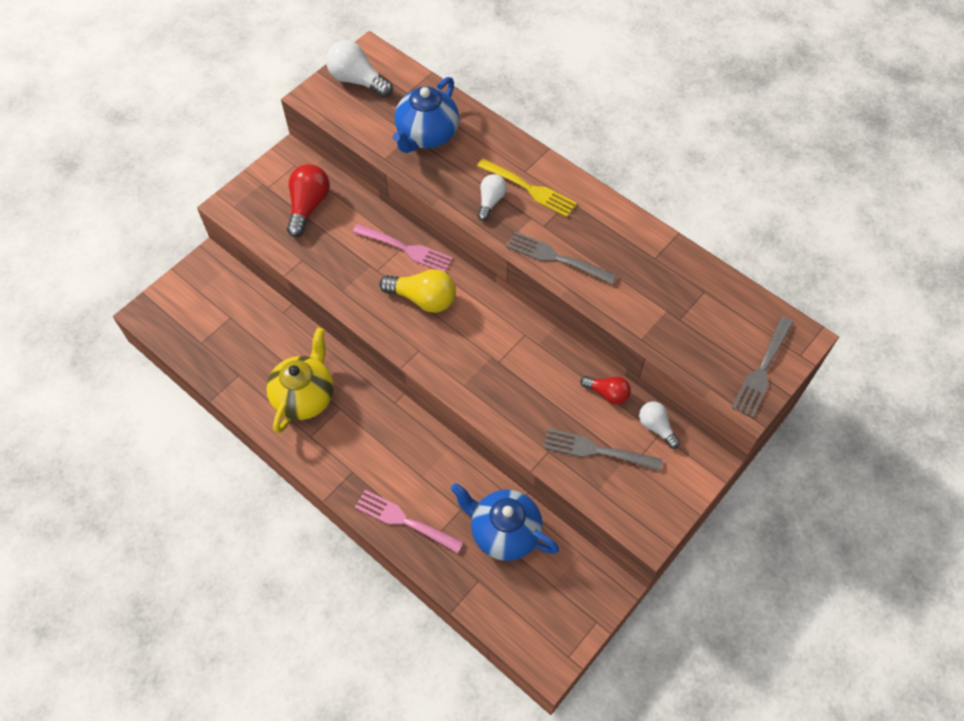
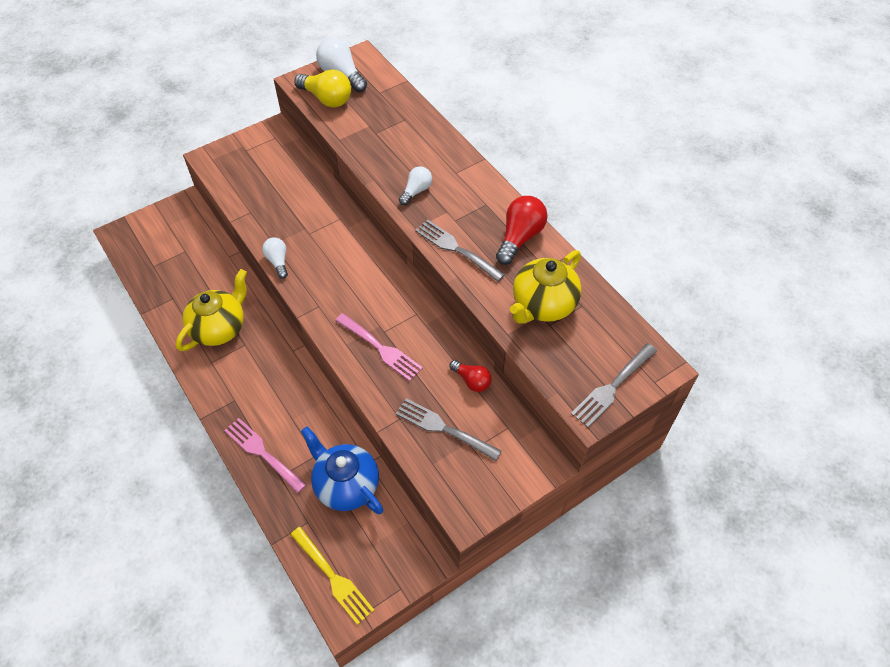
camera: 15 degrees right, 5 degrees down
(308, 206) = (272, 171): red light bulb -> red light bulb (520, 237)
(406, 249) = (340, 221): pink fork -> pink fork (380, 348)
(423, 299) = (339, 265): yellow light bulb -> yellow light bulb (327, 99)
(427, 135) = (382, 128): blue teapot -> none
(529, 189) = (454, 188): yellow fork -> yellow fork (333, 577)
(656, 427) = (506, 421): white light bulb -> white light bulb (278, 261)
(666, 299) = (543, 305): none -> yellow teapot

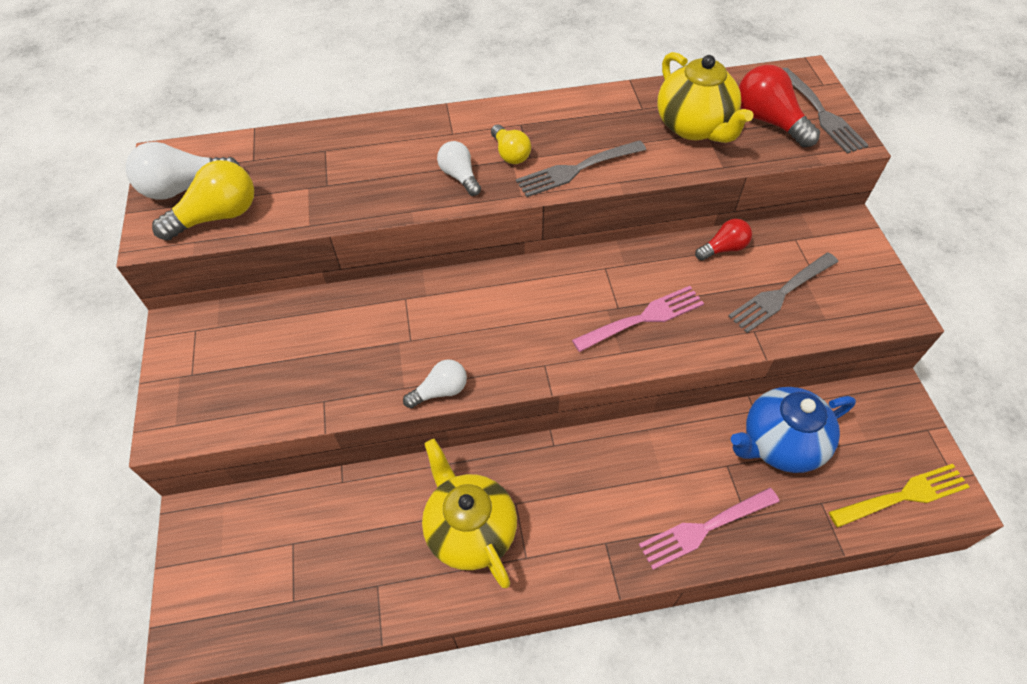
camera: 65 degrees left, 0 degrees up
(278, 261) = (440, 391): white light bulb -> white light bulb turned 150 degrees clockwise
(452, 209) = (510, 154): none -> yellow light bulb
(520, 237) = (587, 113): red light bulb -> red light bulb (768, 121)

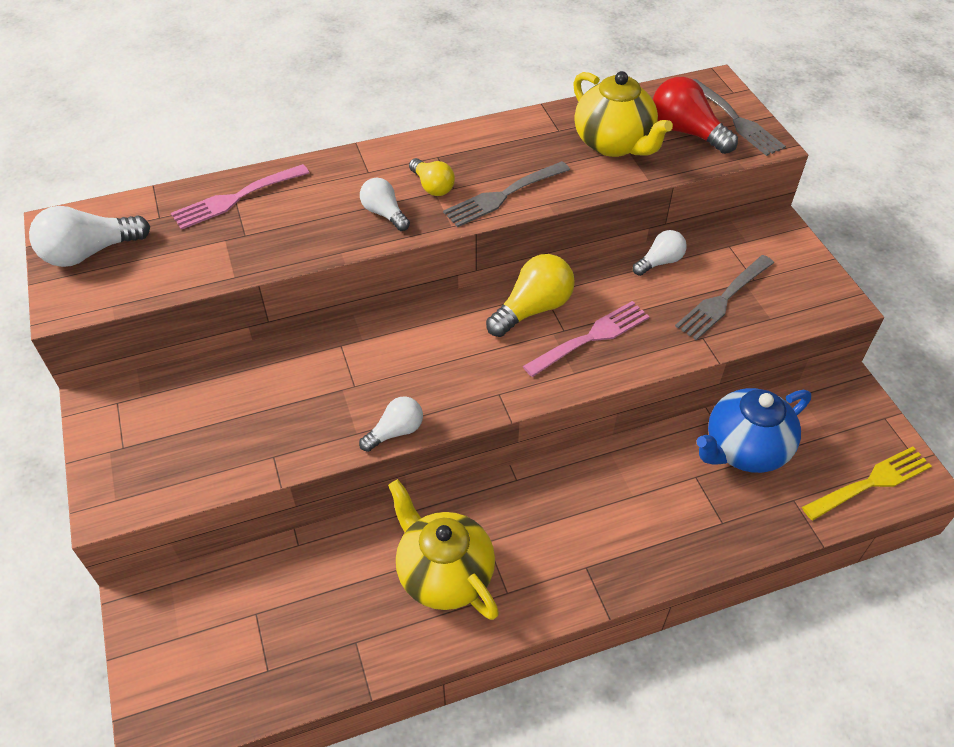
camera: 10 degrees left, 5 degrees down
(218, 216) = (133, 277): yellow light bulb -> yellow light bulb (533, 309)
(704, 528) = (683, 539): pink fork -> pink fork (236, 198)
(723, 248) = (660, 262): red light bulb -> white light bulb

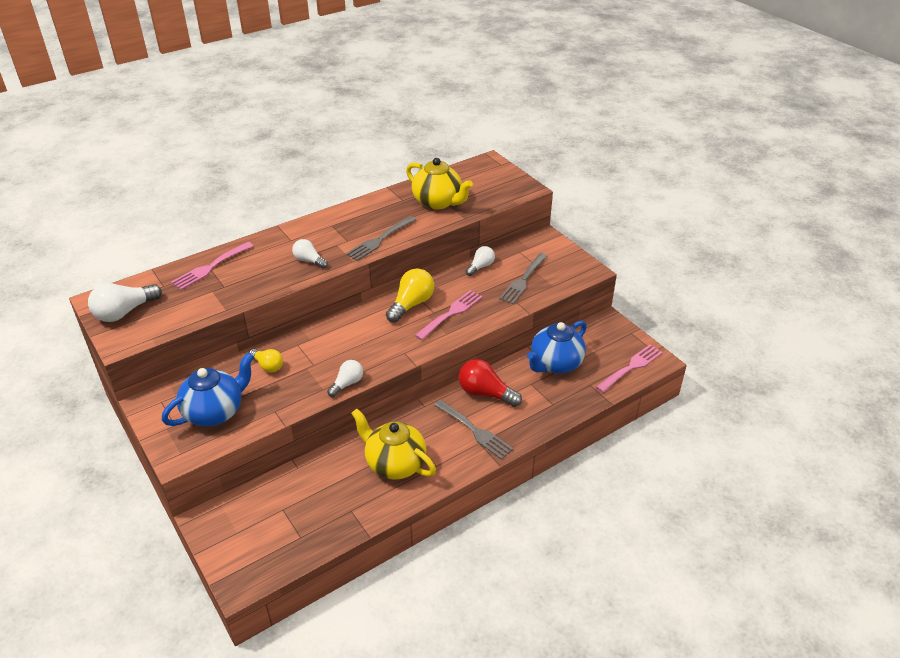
camera: 15 degrees left, 10 degrees down
(186, 438) = (215, 412): none -> blue teapot
(432, 186) = (334, 241): yellow light bulb -> yellow light bulb (268, 366)
(686, 132) = (479, 189): red light bulb -> red light bulb (485, 393)
(736, 120) = (506, 179): grey fork -> grey fork (474, 431)
(871, 482) = (631, 367): yellow fork -> pink fork

